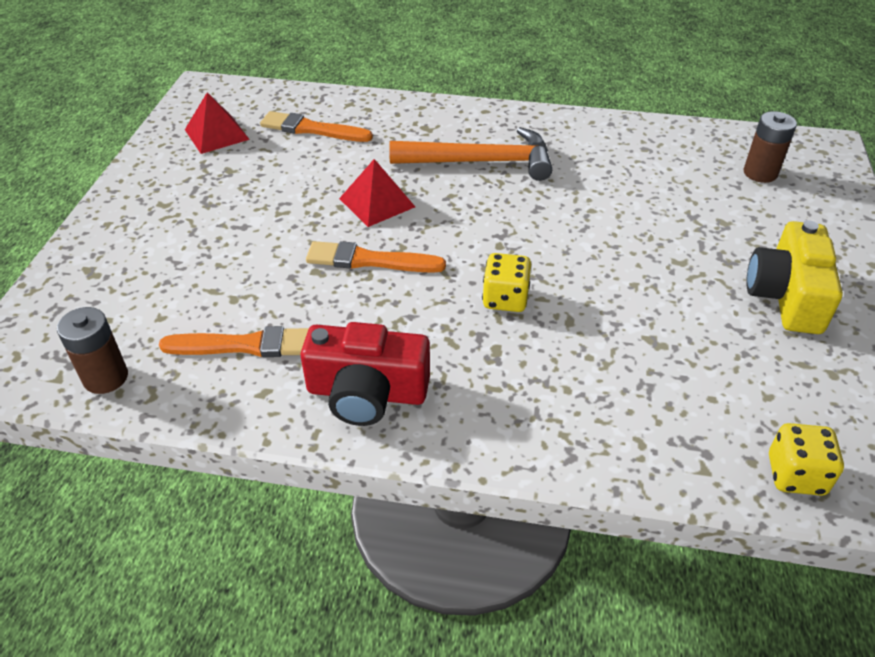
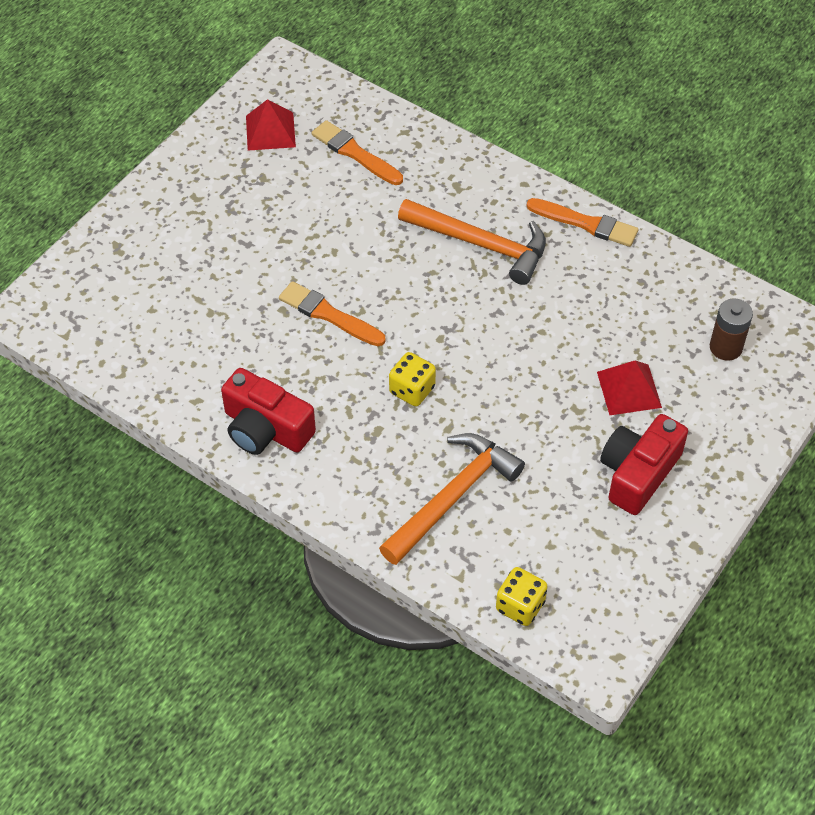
camera: 25 degrees right, 10 degrees up
(105, 377) = (97, 347): brown battery -> none
(245, 345) = (201, 357): orange brush -> orange brush (585, 223)
(377, 202) = (366, 258): red pyramid -> red pyramid (629, 389)
(628, 386) = (453, 497): none -> orange hammer
(786, 296) = (638, 473): yellow camera -> red camera

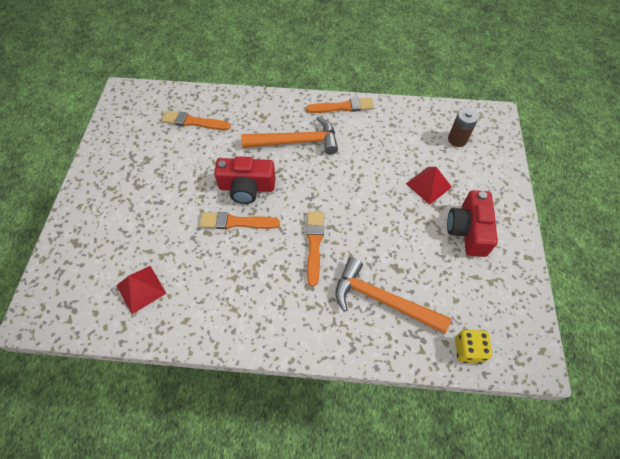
camera: 30 degrees left, 5 degrees up
(265, 429) = (242, 316): red camera -> red camera (247, 187)
(270, 131) = (136, 130): red pyramid -> red pyramid (141, 289)
(412, 390) = (314, 244): yellow dice -> orange brush
(453, 497) = (382, 299): orange hammer -> orange hammer turned 75 degrees counterclockwise

